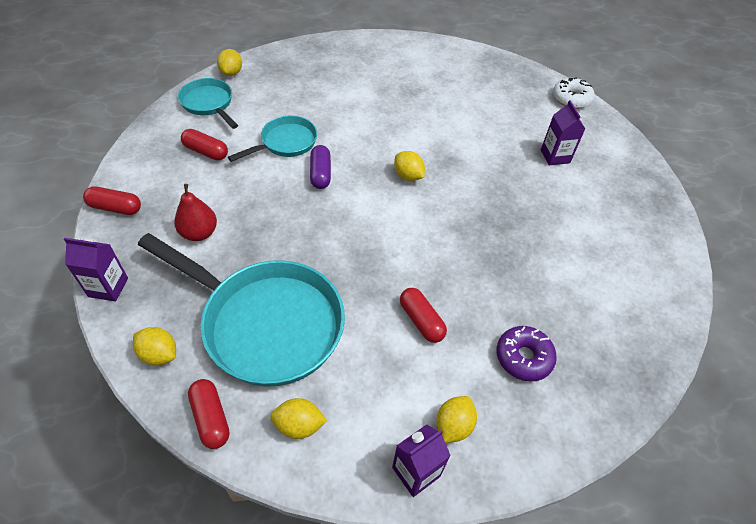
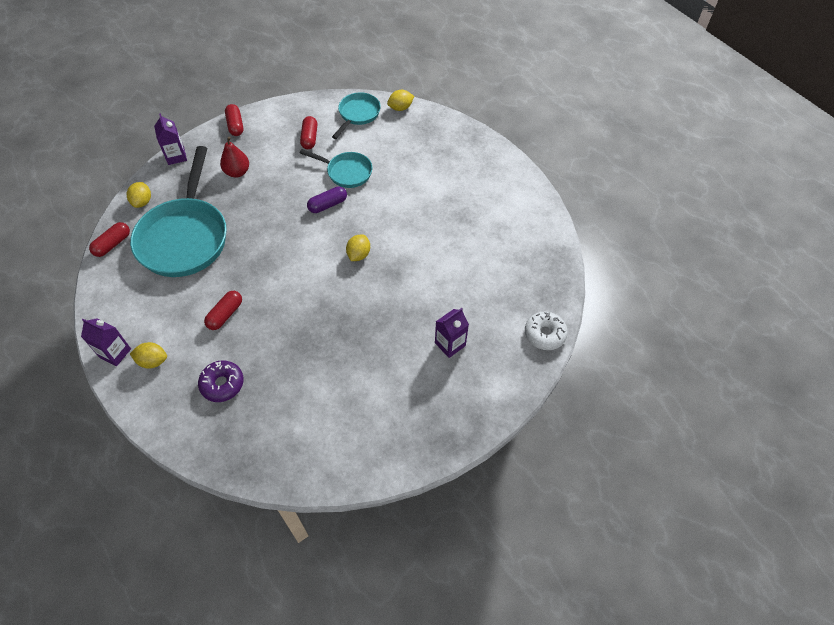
camera: 65 degrees right, 5 degrees up
(299, 425) = (123, 285): yellow lemon -> none

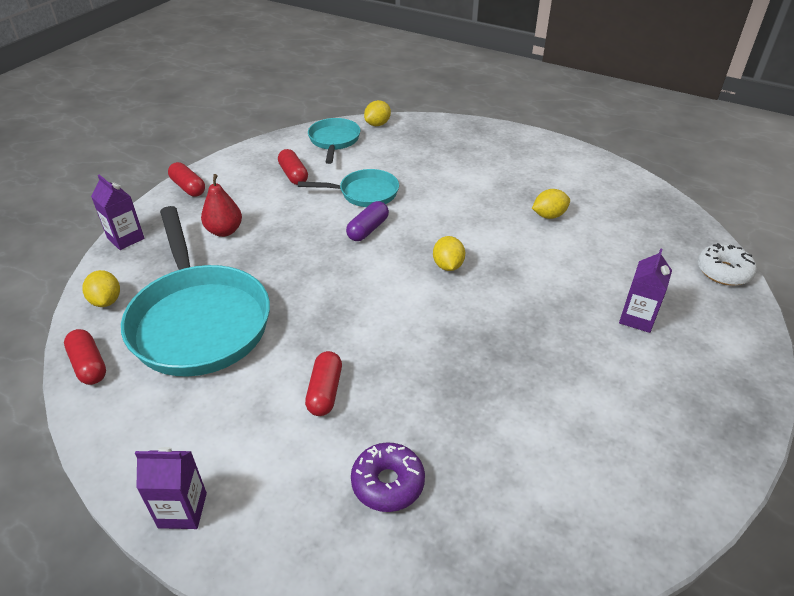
camera: 25 degrees left, 15 degrees down
(113, 244) = (89, 365): red capsule -> red capsule turned 45 degrees counterclockwise
(153, 361) = (255, 496): yellow lemon -> yellow lemon (549, 215)

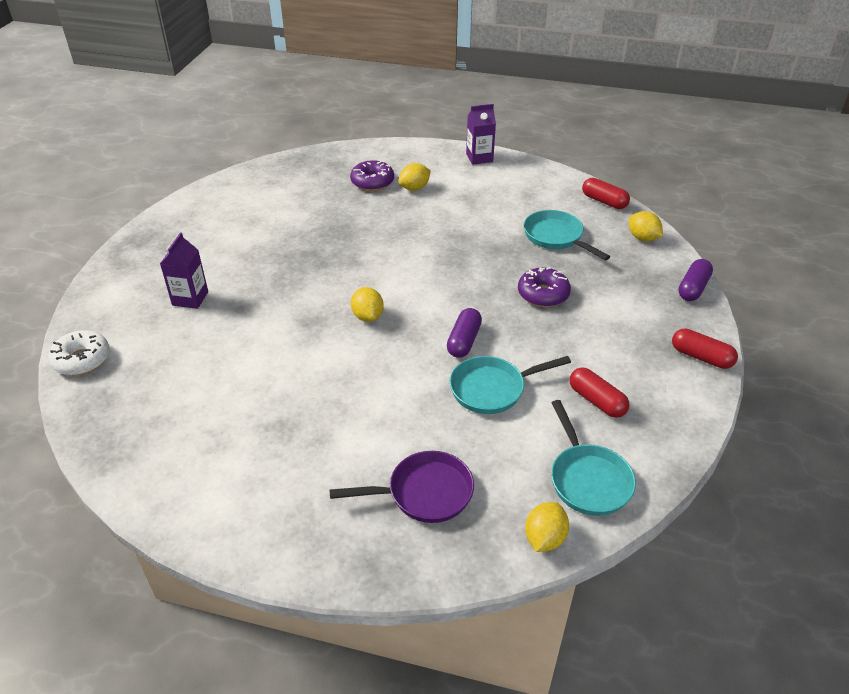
camera: 165 degrees right, 0 degrees up
(126, 238) = (693, 288): purple carton -> purple capsule
(199, 321) = (556, 237): turquoise pan -> turquoise pan, size x0.52
(224, 231) = (608, 312): red pear -> none
(268, 257) = (543, 294): none -> purple donut
(325, 391) = (432, 213): red capsule -> none
(438, 150) = (424, 493): none -> purple pan
(549, 215) = (261, 398): yellow lemon -> yellow lemon (414, 188)

